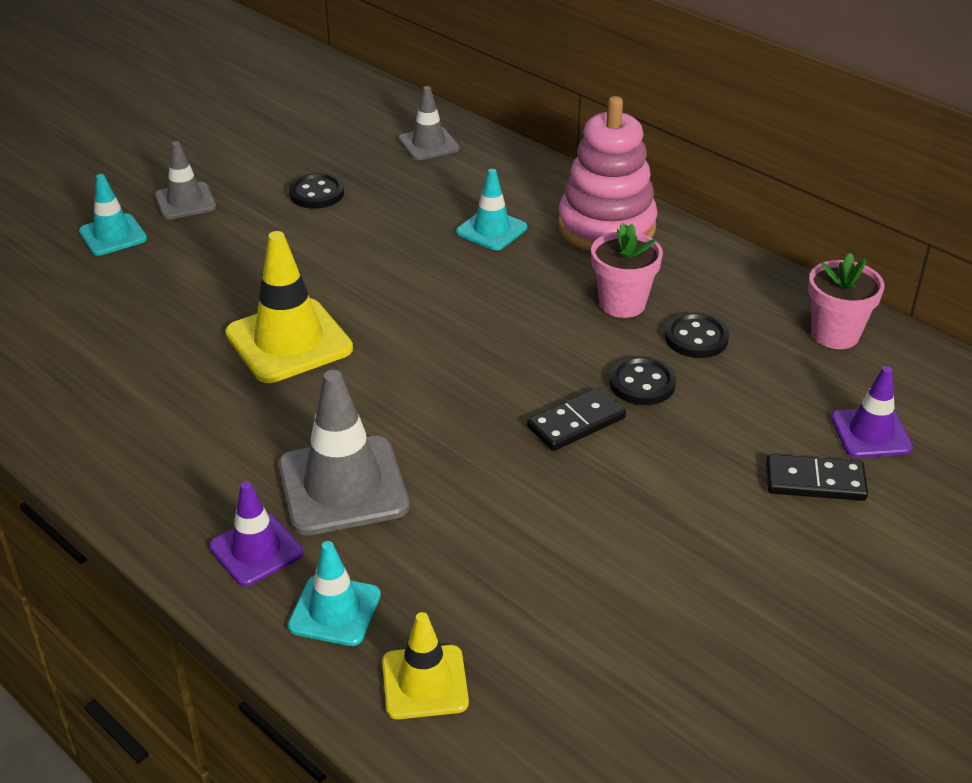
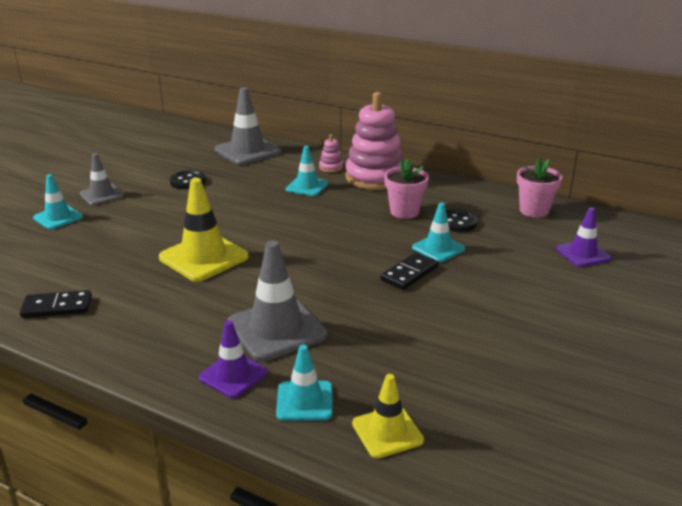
camera: 15 degrees left, 10 degrees down
(428, 144) = (247, 151): grey traffic cone -> grey traffic cone, size x1.66
(545, 196) = (331, 167): none -> pink stacking toy
(642, 383) = (438, 248): black button -> turquoise traffic cone
(815, 481) = (566, 282): black domino -> black domino (57, 307)

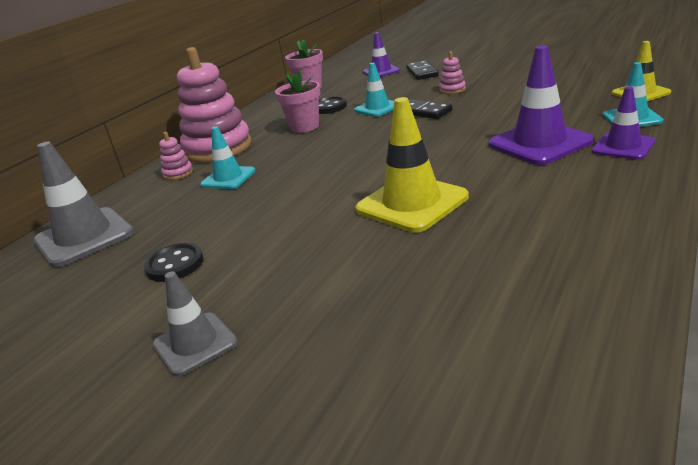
camera: 85 degrees left, 0 degrees up
(57, 307) = (573, 276): black domino -> black domino (422, 72)
(58, 217) = (283, 372): turquoise traffic cone -> none
(276, 329) = (539, 143): grey traffic cone -> purple traffic cone
(479, 297) = (452, 90): none -> pink stacking toy

